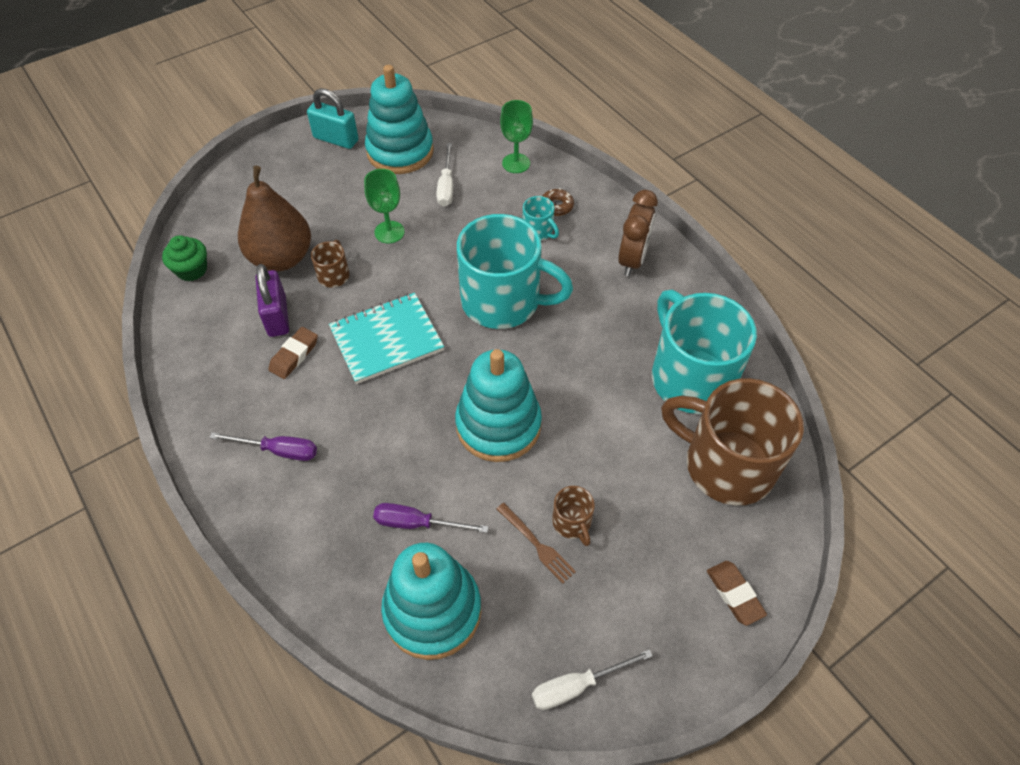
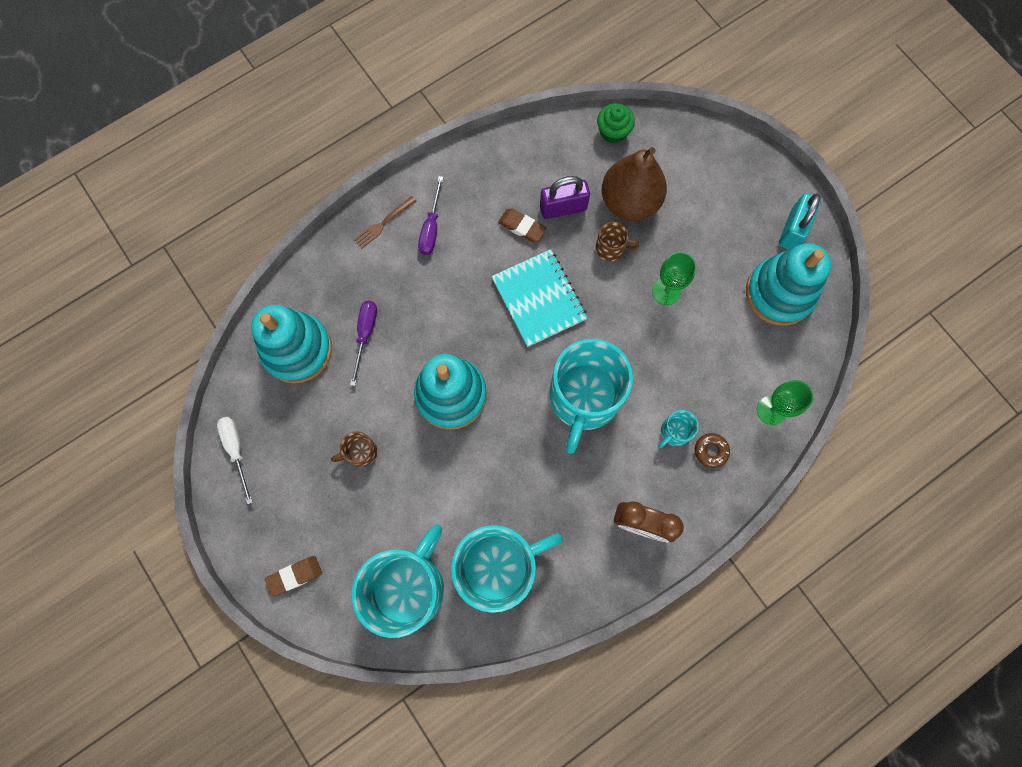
camera: 90 degrees right, 20 degrees up
(446, 186) = (731, 341): white screwdriver -> none
(537, 545) = (343, 424): brown fork -> brown fork (383, 224)
(726, 464) = (408, 586): brown mug -> turquoise mug

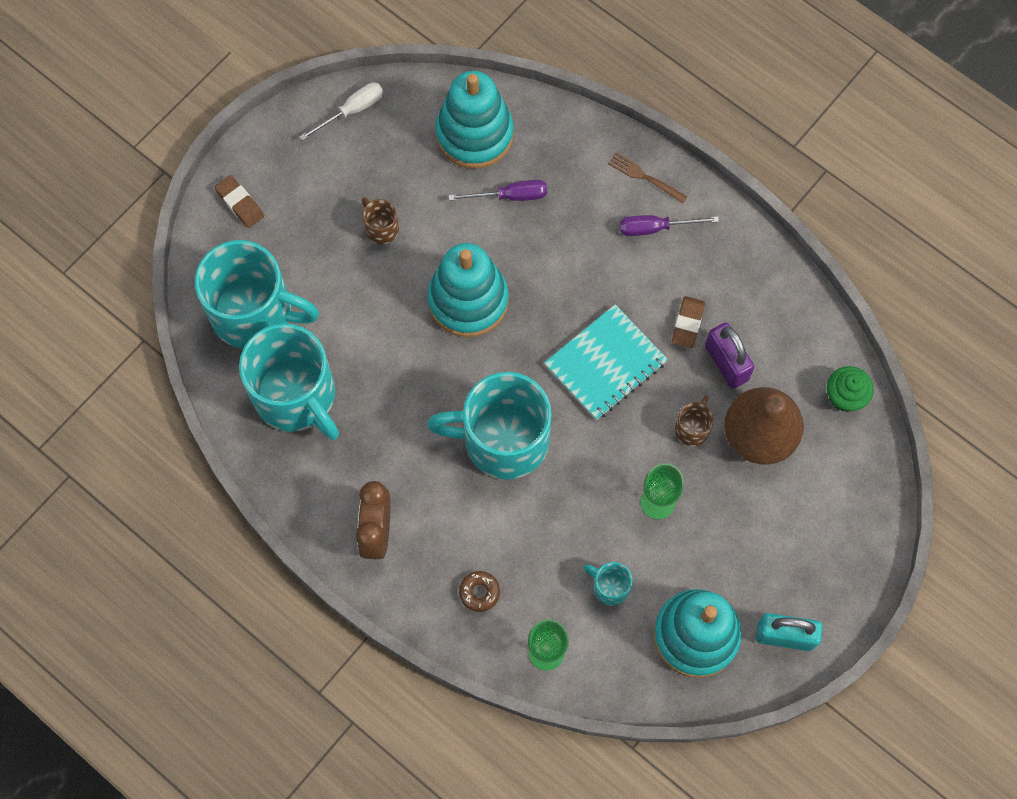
camera: 75 degrees right, 5 degrees down
(611, 248) = (692, 428): brown mug -> brown mug turned 150 degrees counterclockwise
(674, 432) = (490, 547): turquoise mug -> turquoise mug (609, 587)

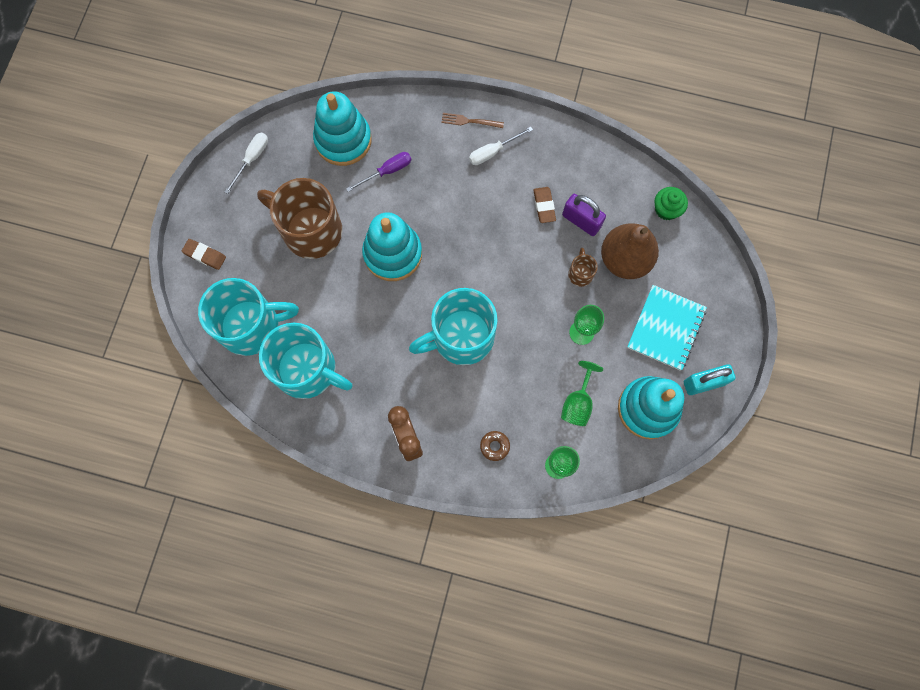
camera: 25 degrees left, 5 degrees up
(381, 228) = (310, 230): brown mug -> brown mug, size x2.38
(605, 364) = (503, 256): turquoise notebook -> turquoise notebook (665, 328)
(609, 587) = (577, 403): turquoise mug -> green goblet
(655, 228) = (493, 152): purple screwdriver -> white screwdriver

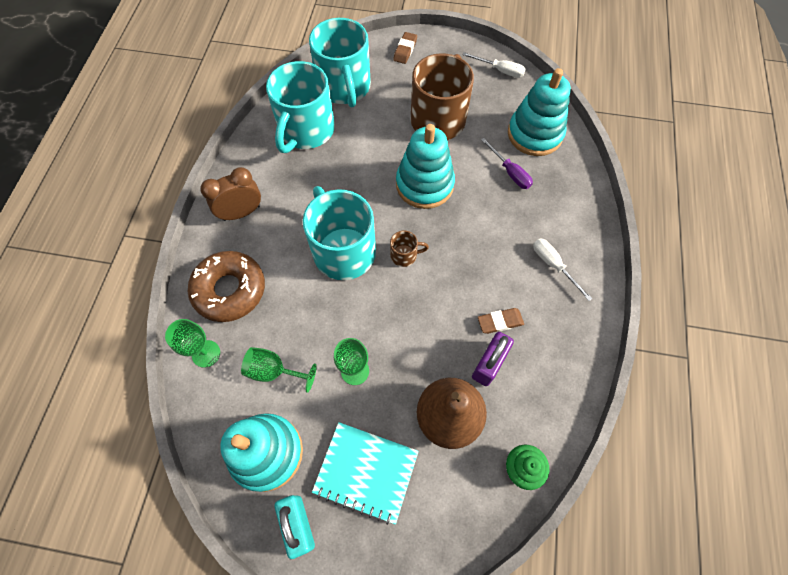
camera: 85 degrees right, 10 degrees down
(469, 121) = (583, 240): brown fork -> none
(494, 446) = (230, 290): brown donut -> brown donut, size x2.42
(580, 273) = (424, 366): brown mug -> brown mug (404, 255)

